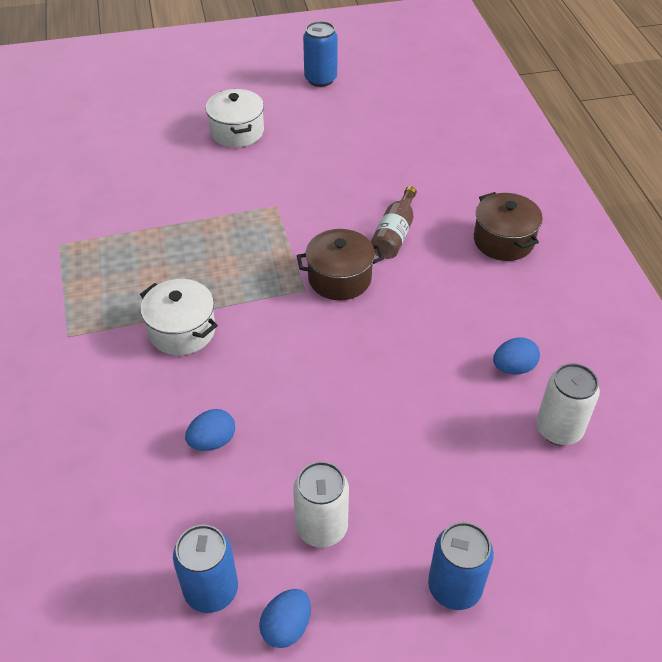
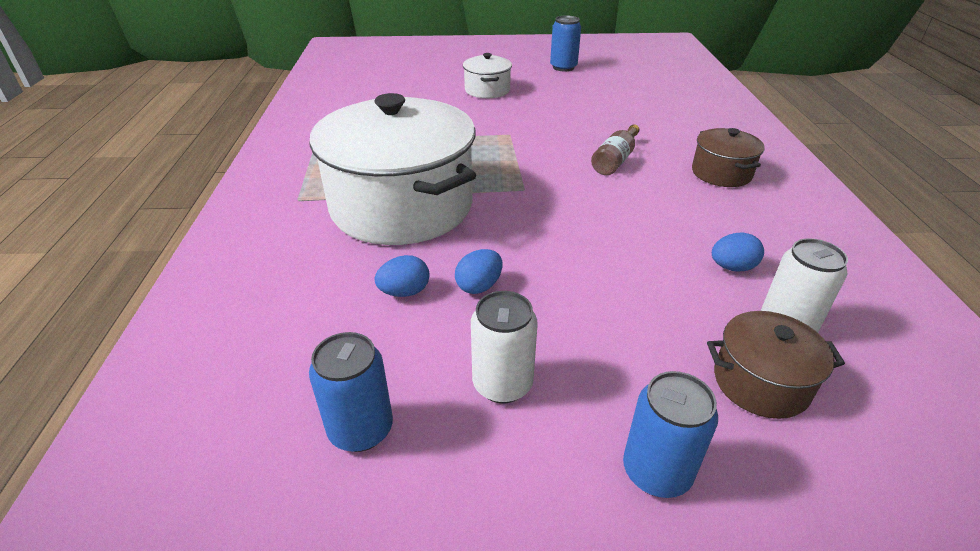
camera: 10 degrees right, 10 degrees down
(182, 331) = (402, 206): white pot -> white pot, size x2.21
(286, 627) = (438, 484): blue egg -> blue egg (479, 286)
(339, 278) = (559, 184): brown pot -> brown pot (760, 382)

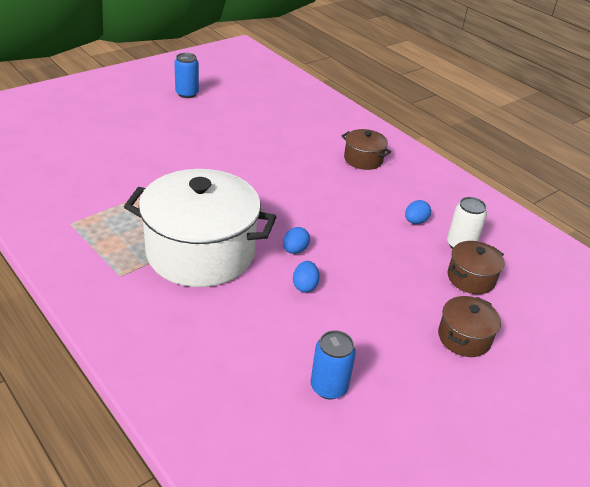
camera: 40 degrees left, 0 degrees up
(404, 292) = (268, 307): blue egg -> blue egg (295, 250)
(487, 90) = (152, 132): white pot -> none
(502, 384) = (369, 332): white can -> none
(615, 160) = (297, 169): brown bottle -> none
(656, 471) = (464, 338): blue can -> brown pot

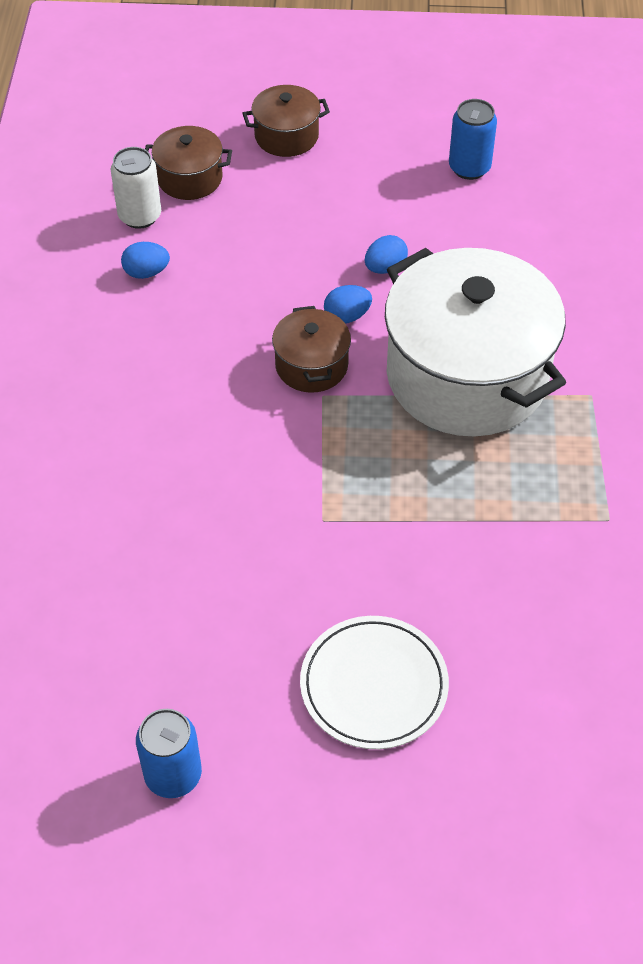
camera: 135 degrees left, 15 degrees up
(137, 134) = (374, 685): none -> white plate
(363, 159) = (67, 408): brown pot -> brown pot (311, 366)

